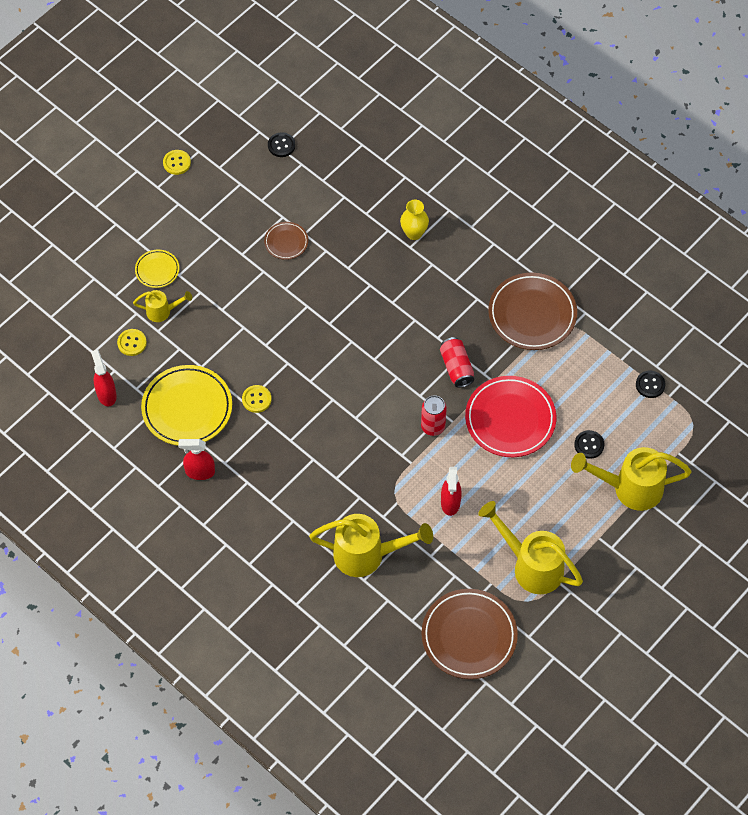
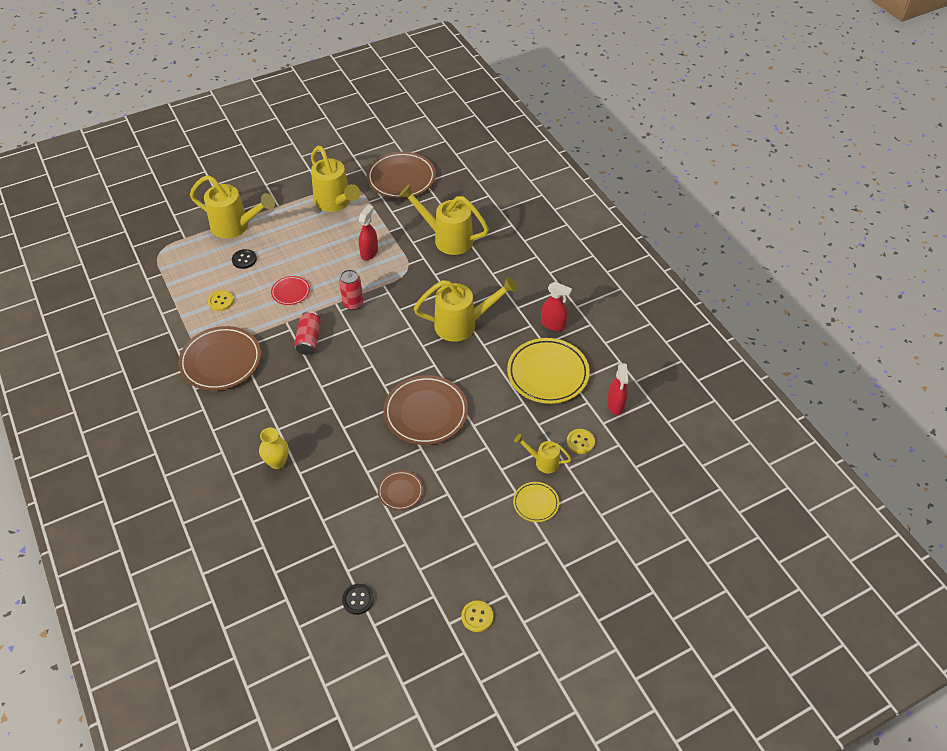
camera: 160 degrees left, 10 degrees down
(256, 399) = (486, 363): yellow button -> yellow button (221, 301)
(296, 325) = (426, 413): none -> brown plate
(299, 439) = (463, 324): none -> yellow watering can
(510, 419) = (290, 292): red plate -> red plate, size x0.51
(650, 385) = (169, 284): black button -> none

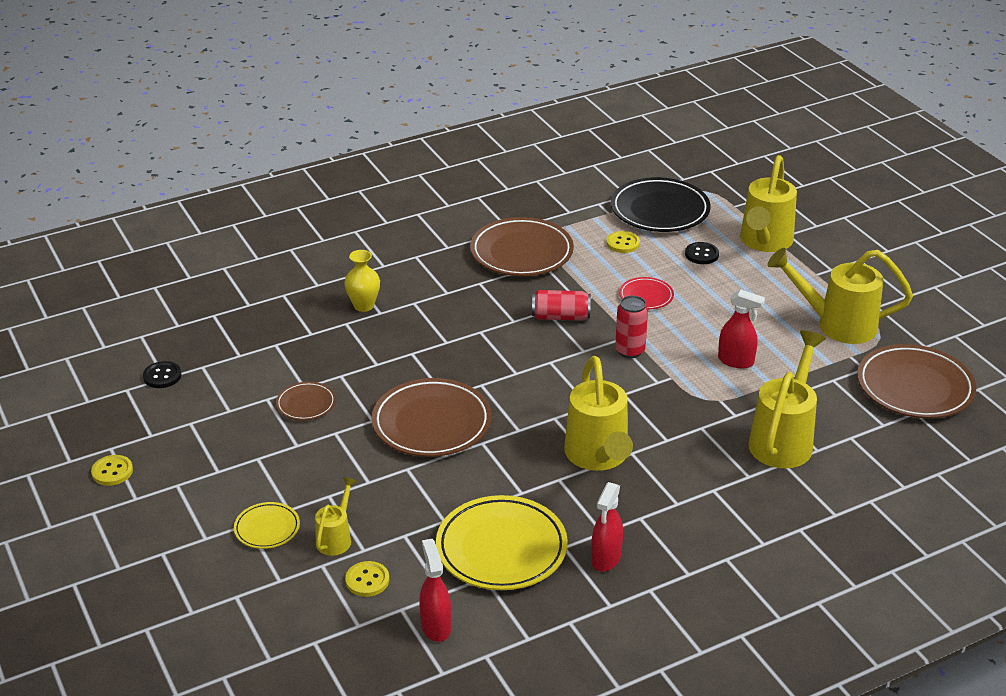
camera: 90 degrees right, 15 degrees down
(180, 278) = (660, 210): none -> black plate
(335, 203) = (836, 324): yellow watering can -> yellow watering can turned 45 degrees clockwise
(615, 405) = (436, 626): red spray bottle -> red spray bottle turned 75 degrees clockwise

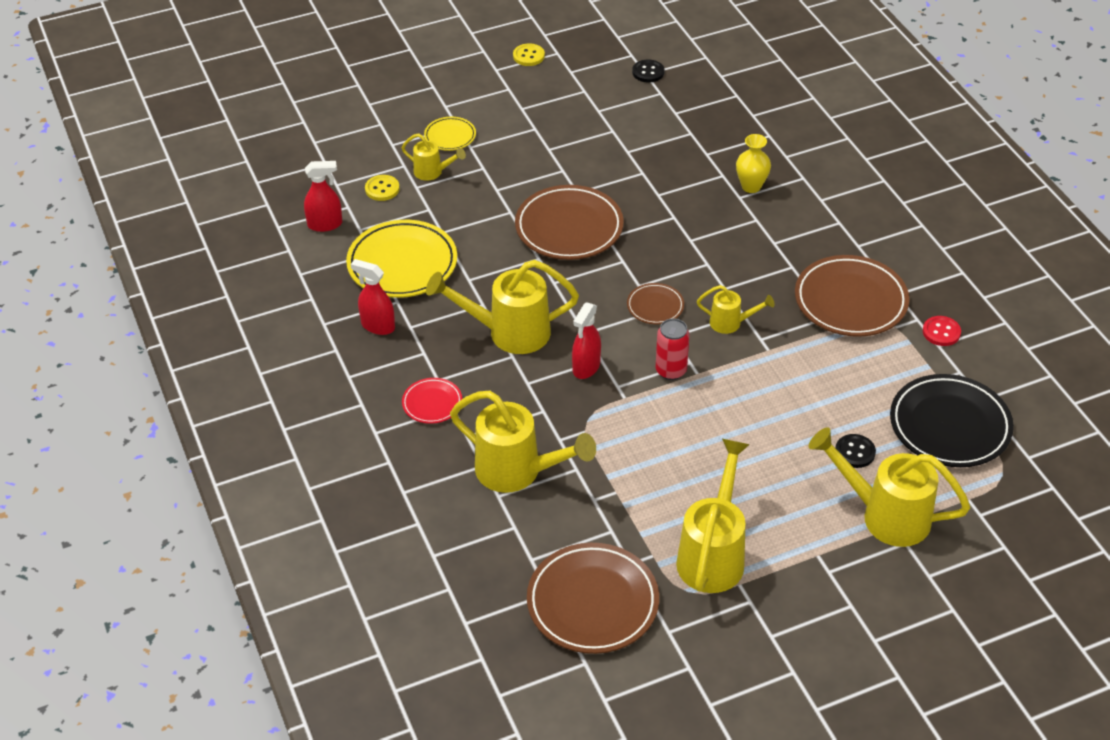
camera: 95 degrees right, 10 degrees up
(306, 404) = (603, 153): brown plate -> brown plate (655, 306)
(553, 210) = (941, 332): none -> red button
(560, 317) = (731, 323): red can -> yellow watering can
(623, 243) = (874, 385): yellow button -> none
(646, 296) = (769, 394): red plate -> red plate (432, 403)
(736, 361) = (649, 453): red spray bottle -> red spray bottle (586, 367)

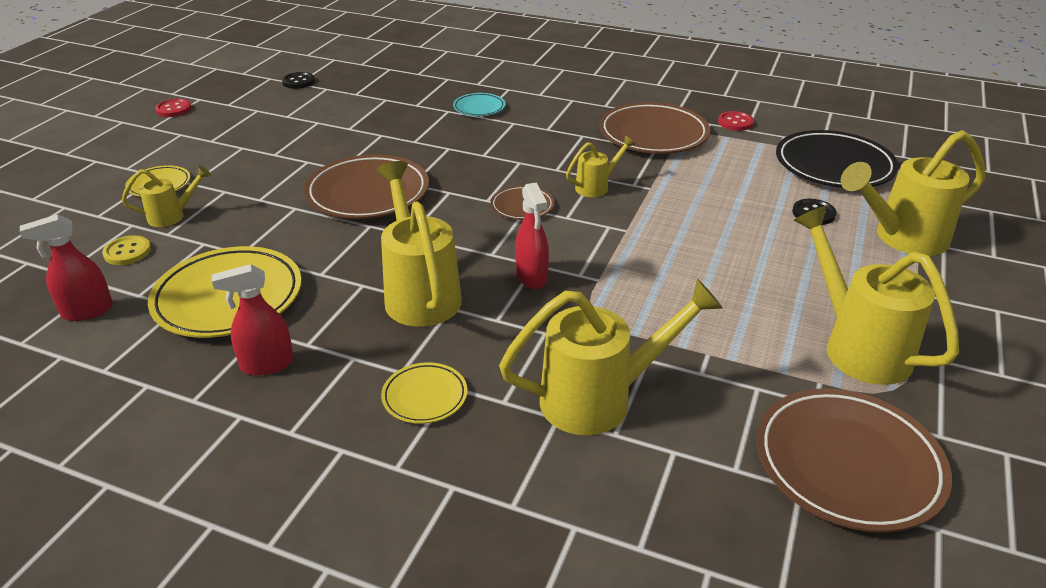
camera: 45 degrees left, 10 degrees down
(325, 224) = (87, 311): red spray bottle -> red spray bottle turned 150 degrees counterclockwise
(432, 403) = (425, 396): red plate -> yellow plate
(508, 332) = (420, 292): yellow watering can -> yellow watering can turned 120 degrees clockwise
(528, 56) = (174, 109): yellow button -> red button
(671, 371) = (604, 240): red can -> none
(751, 186) = (479, 108): yellow vase -> turquoise plate

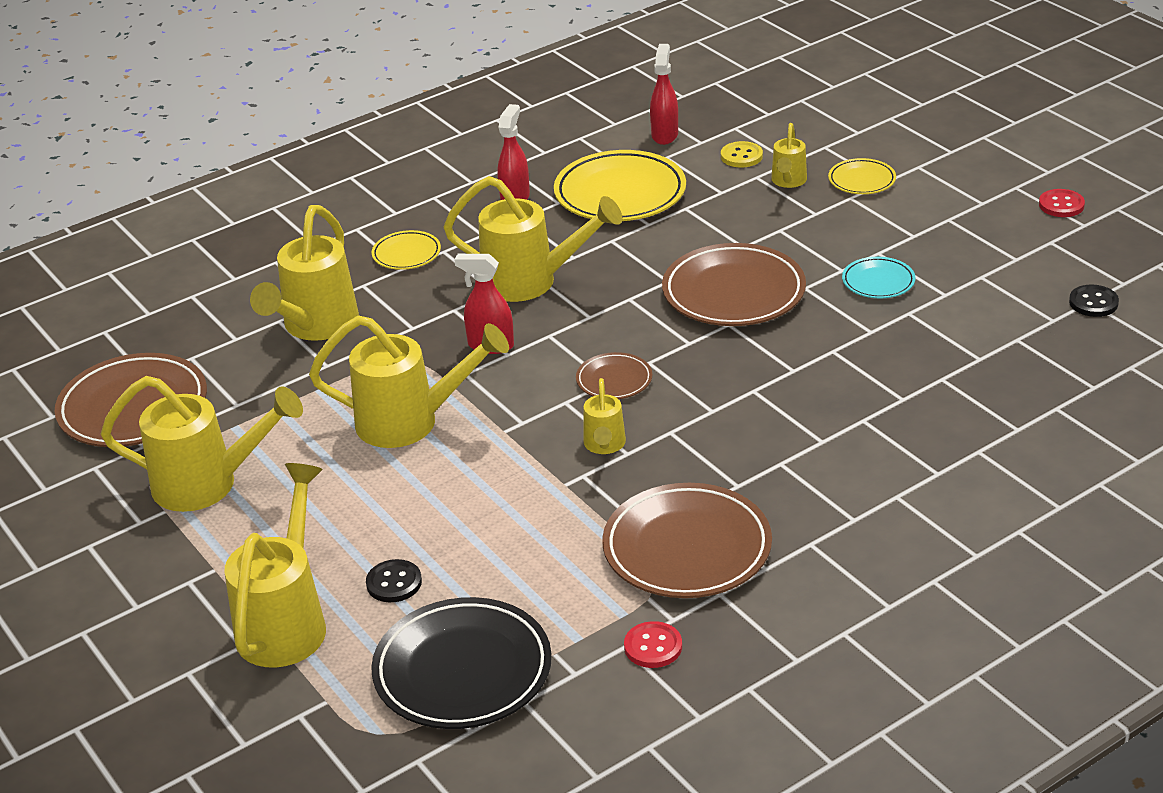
camera: 125 degrees right, 0 degrees up
(479, 108) = (891, 427): turquoise plate -> turquoise plate (878, 282)
(664, 275) = (411, 422): none -> yellow watering can

